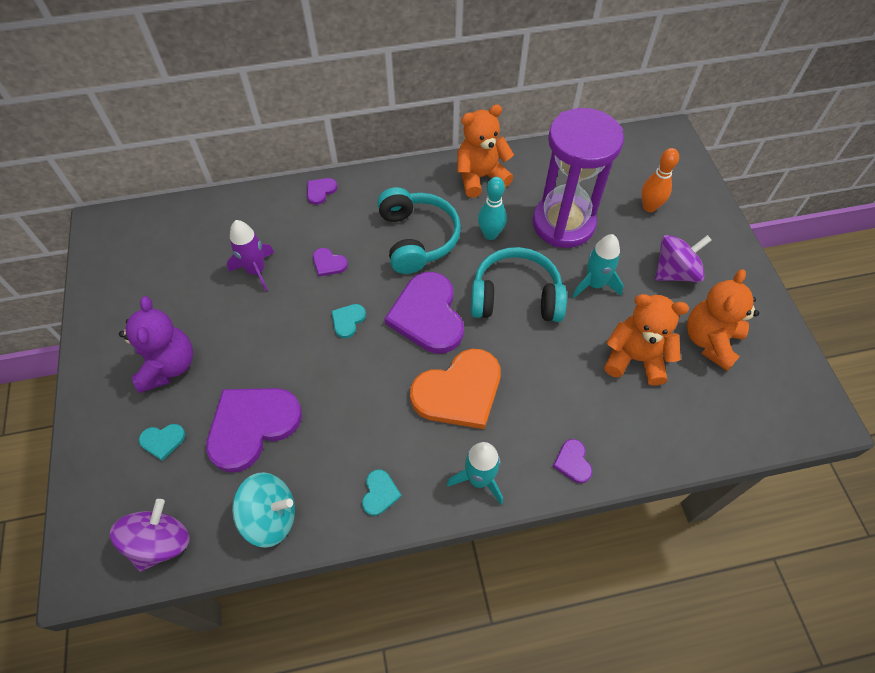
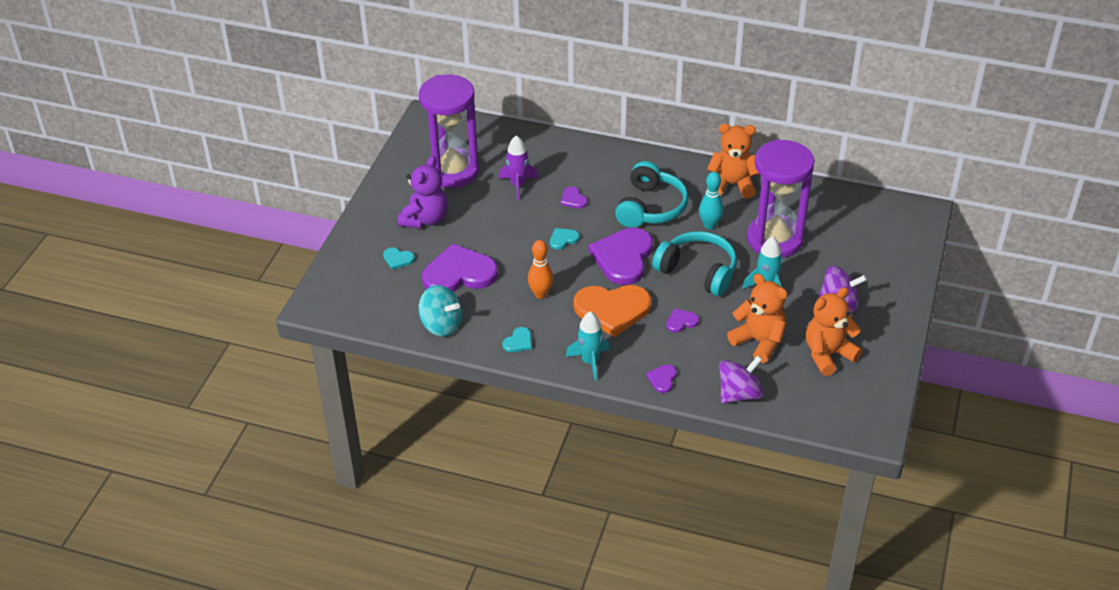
camera: 30 degrees right, 15 degrees down
(161, 542) = (367, 310): purple spinning top -> purple spinning top (739, 394)
(168, 284) = (452, 171): none -> purple hourglass
(320, 191) = (599, 150): purple heart -> purple heart (681, 322)
(649, 207) = (857, 254): orange bowling pin -> orange bowling pin (541, 294)

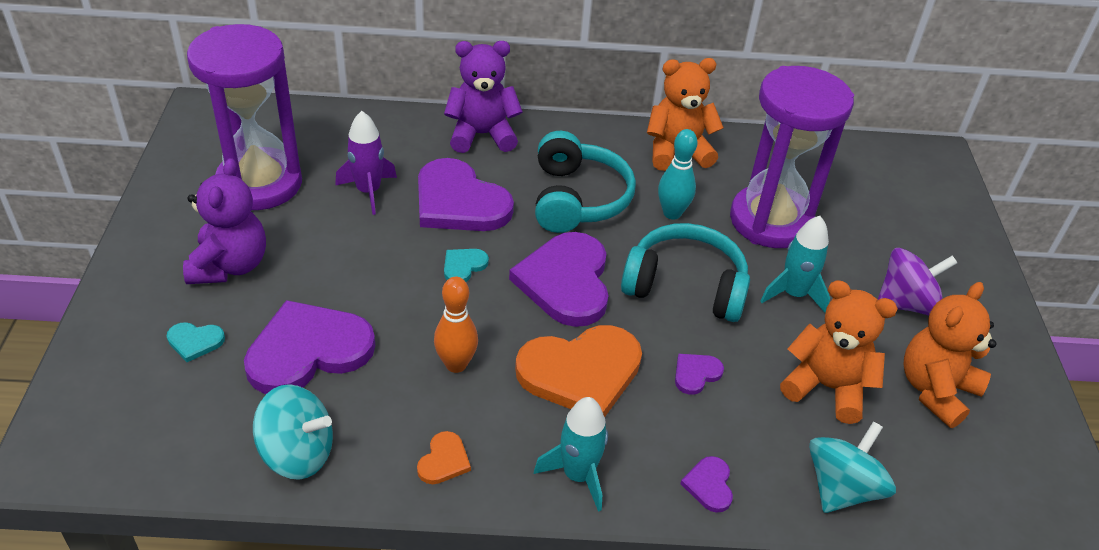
camera: 20 degrees left, 0 degrees up
(518, 342) = (444, 460): turquoise heart -> orange heart
(573, 199) = (459, 202): purple heart -> purple heart, size x2.30
(603, 156) = (482, 135): none -> purple teddy bear
(739, 394) = (841, 488): purple spinning top -> turquoise spinning top

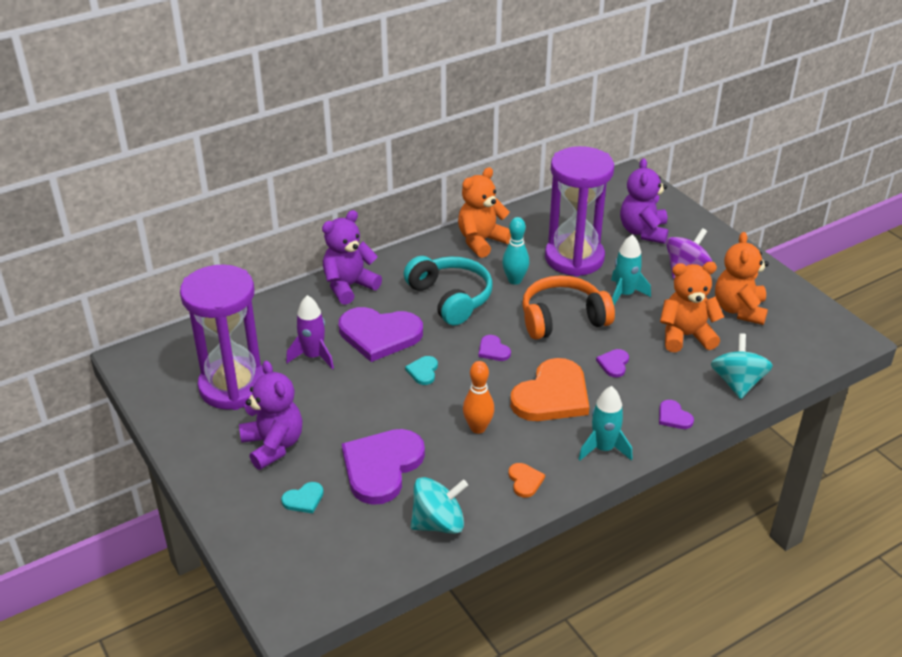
camera: 30 degrees left, 5 degrees down
(566, 282) = (493, 350): purple heart -> purple heart, size x0.44
(685, 286) = (562, 319): turquoise headphones -> orange headphones
(892, 229) = (643, 232): none -> purple teddy bear

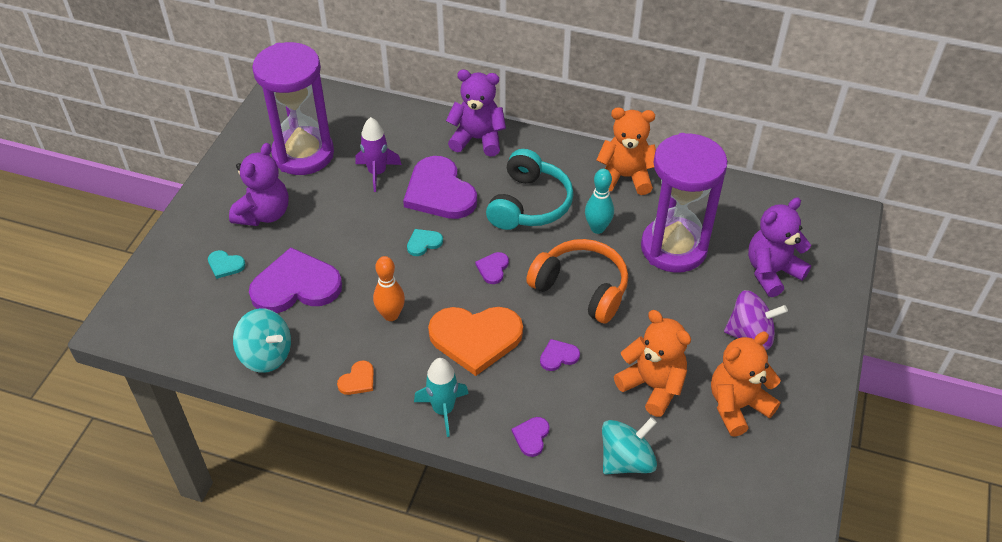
camera: 50 degrees right, 10 degrees up
(624, 294) = (663, 310): turquoise rocket -> none

